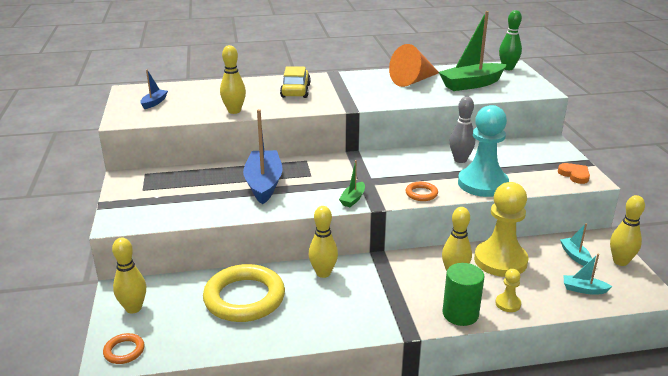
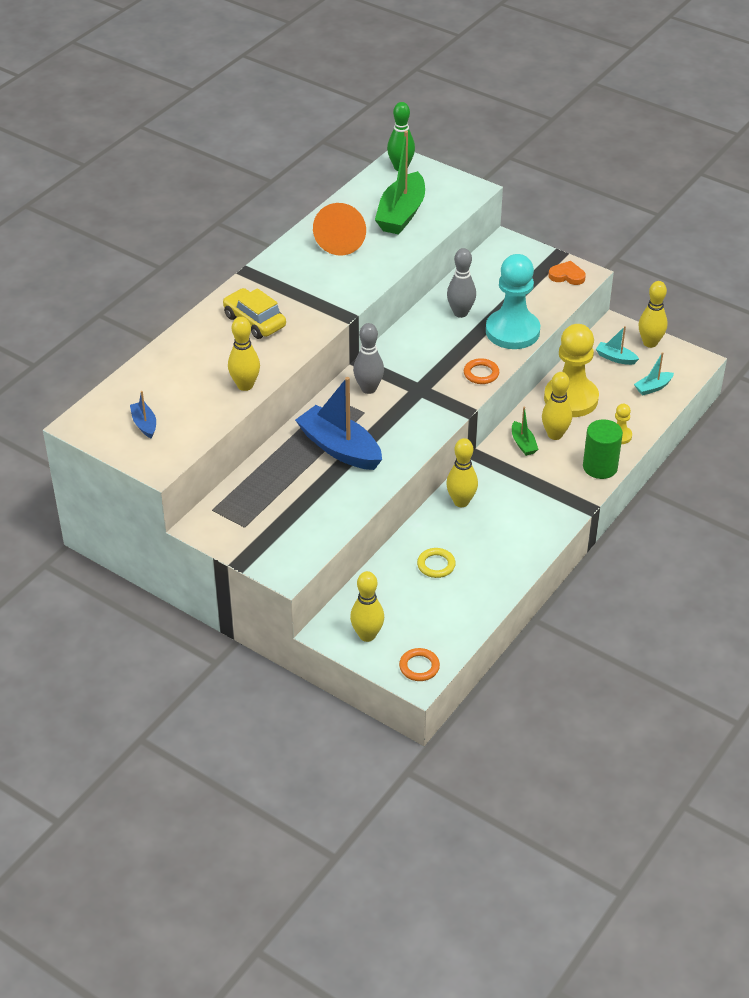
camera: 45 degrees left, 15 degrees up
(244, 298) = (436, 565): yellow ring -> yellow ring, size x0.45
(334, 166) = (368, 388): none -> grey bowling pin
(353, 199) = (437, 415): green boat -> green boat (523, 444)

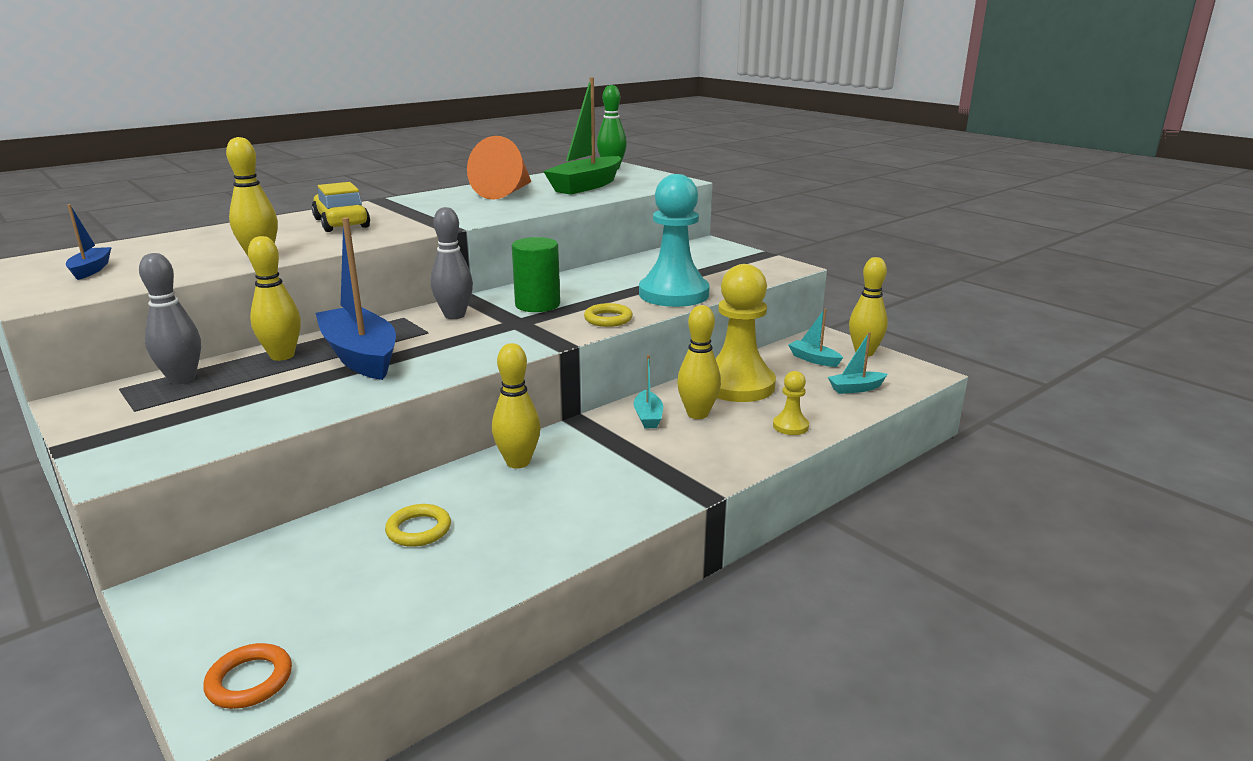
camera: 15 degrees right, 20 degrees down
(367, 635) = (216, 609): yellow bowling pin -> yellow bowling pin (282, 356)
(460, 313) = (620, 277): grey bowling pin -> grey bowling pin (182, 379)
(481, 374) = (608, 319): orange ring -> yellow ring
(523, 444) = (648, 417): green boat -> turquoise boat
(567, 276) = (767, 266): orange heart -> none
(600, 467) = (746, 454): green cylinder -> green cylinder (537, 305)

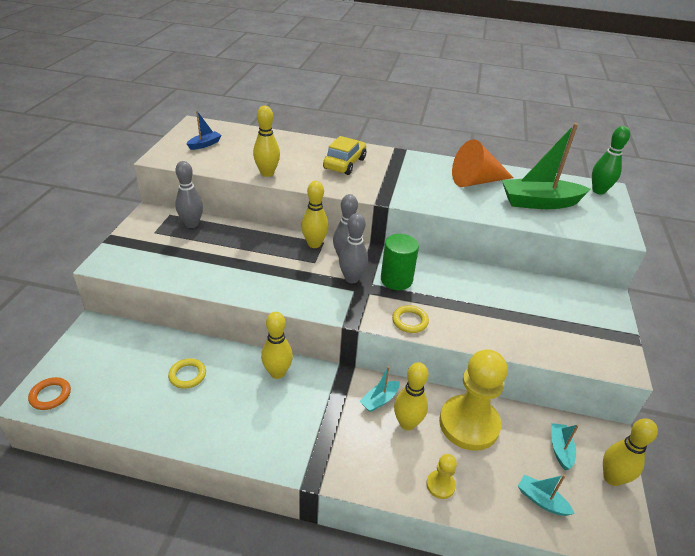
camera: 50 degrees right, 15 degrees up
(282, 356) = (240, 235): yellow bowling pin -> yellow bowling pin (314, 244)
(360, 356) = (263, 258): blue boat -> none
(494, 323) = (352, 278): none -> grey bowling pin
(673, 294) = (486, 330): turquoise pawn -> none

